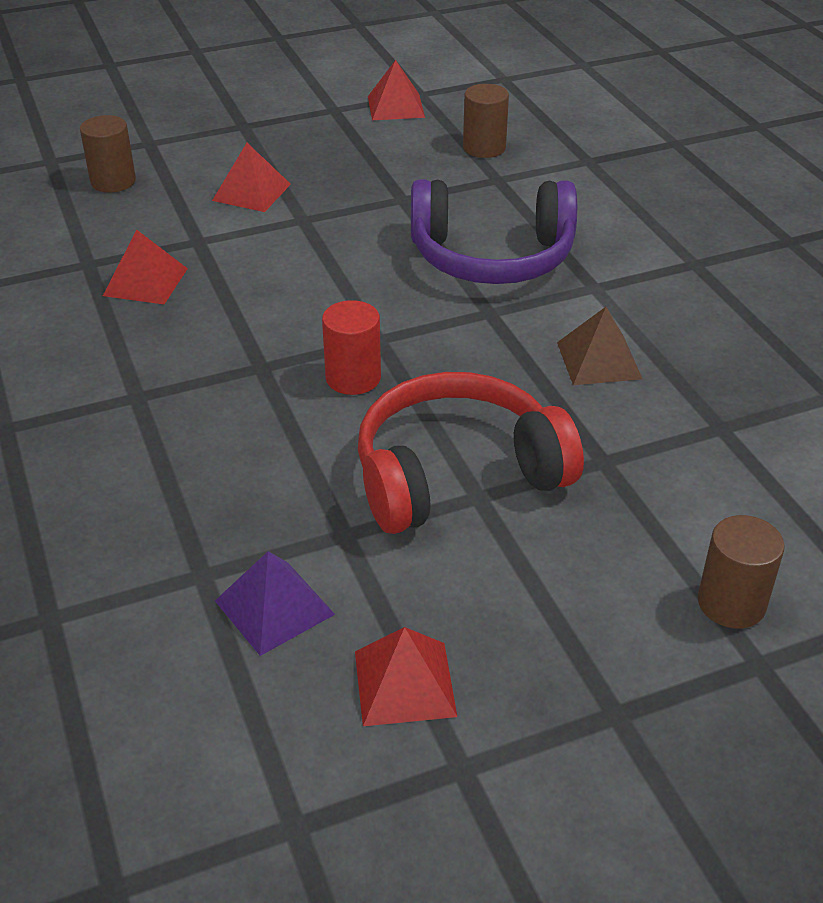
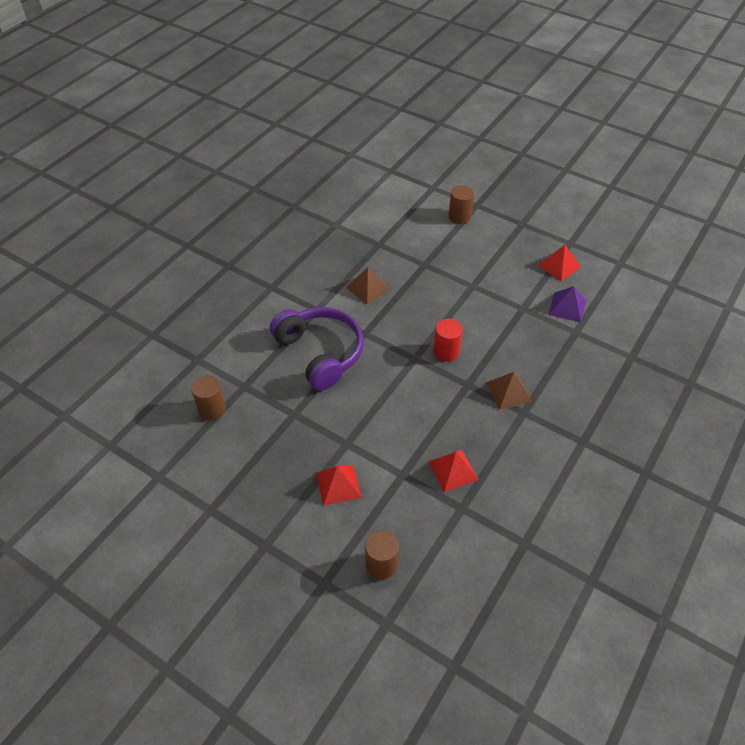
camera: 125 degrees left, 10 degrees up
(191, 403) = (509, 392): none -> brown pyramid
(396, 106) = (185, 479): red pyramid -> none
(457, 474) = (467, 296): red headphones -> none

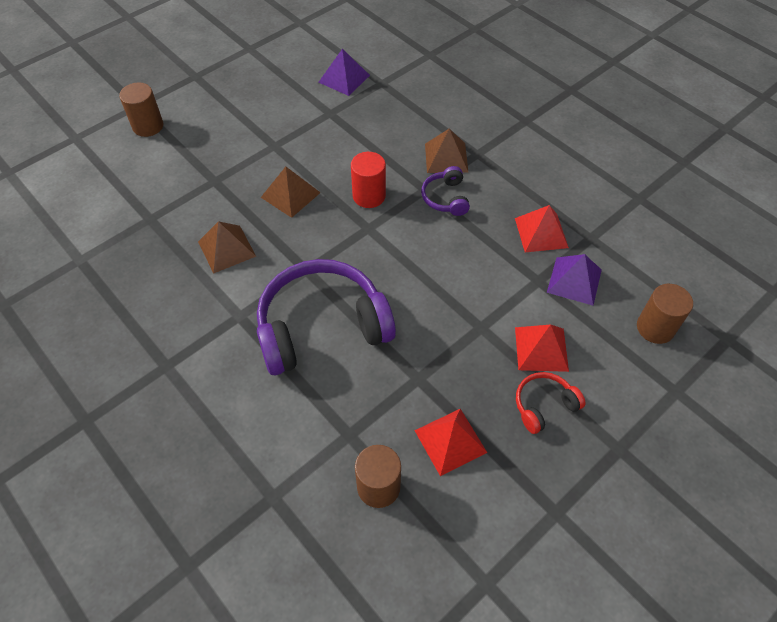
camera: 75 degrees left, 5 degrees up
(290, 492) = (544, 405): none -> red headphones
(410, 500) = (574, 280): none -> purple pyramid
(428, 307) = (290, 195): none -> brown pyramid
(464, 399) = (445, 198): none -> purple headphones
(559, 265) = (279, 66): red pyramid -> red pyramid (450, 441)

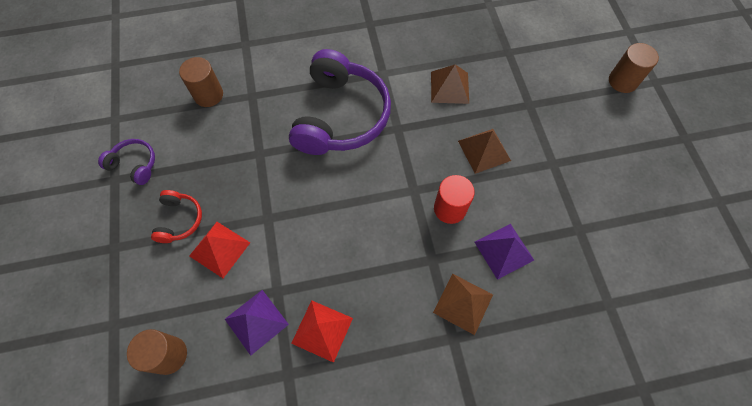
camera: 120 degrees right, 10 degrees up
(344, 78) = (631, 269): purple pyramid -> purple pyramid (504, 250)
(445, 198) = (411, 271): purple headphones -> purple headphones (134, 164)
(450, 441) = (203, 147): red pyramid -> none

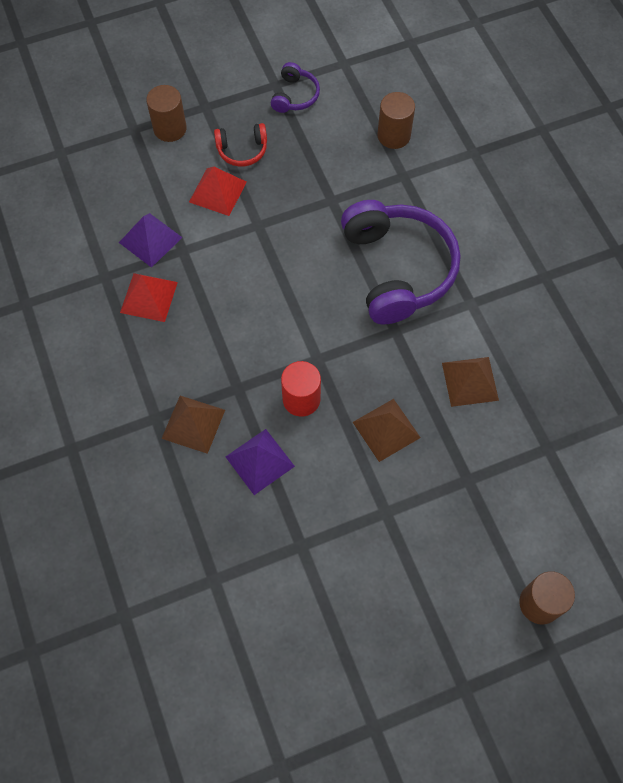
camera: 80 degrees right, 0 degrees up
(169, 355) = (111, 178): brown cylinder -> brown cylinder (170, 128)
(341, 116) = (398, 269): purple headphones -> purple headphones turned 105 degrees counterclockwise

